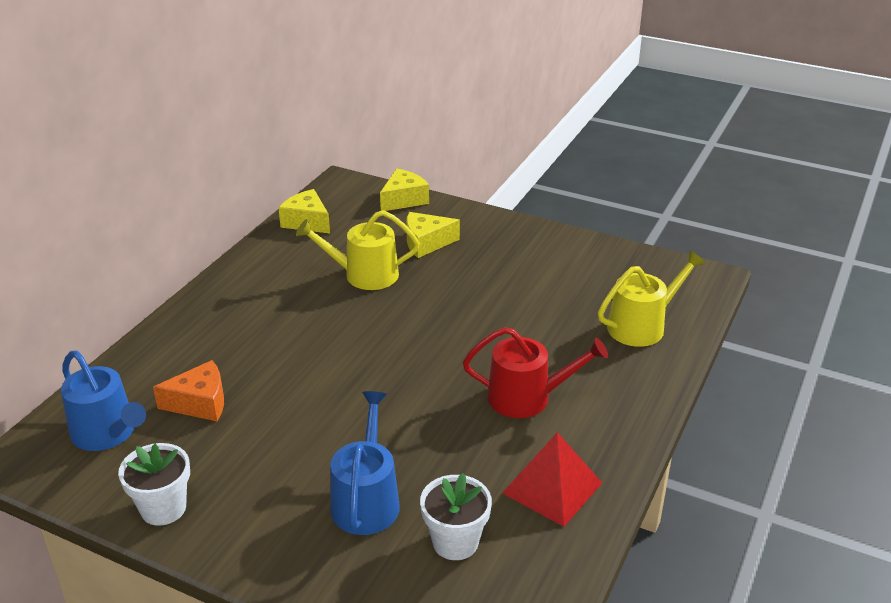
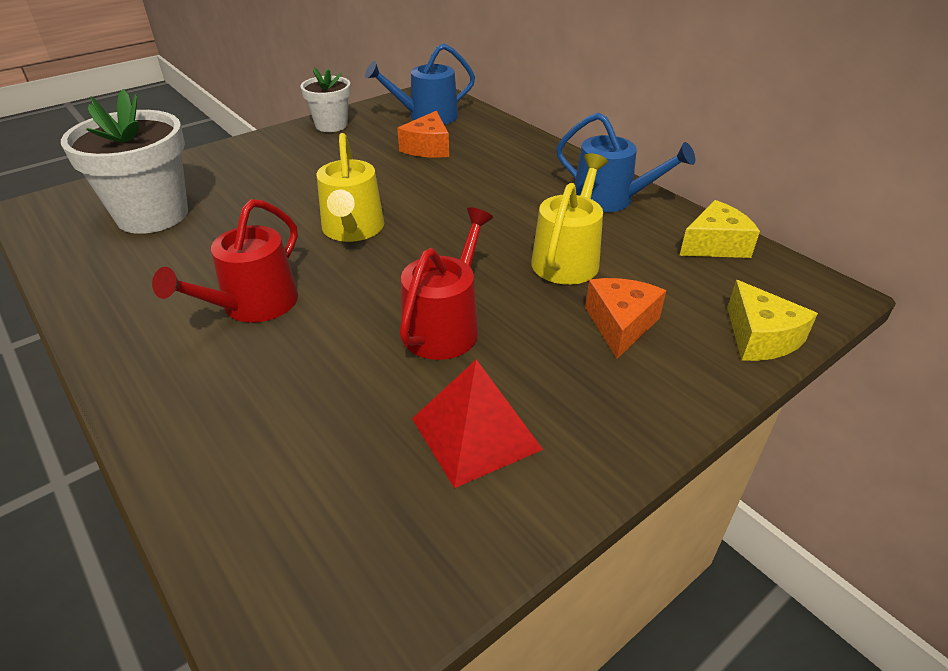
camera: 115 degrees right, 5 degrees up
(366, 500) = (243, 190): blue watering can -> blue watering can (610, 199)
(426, 243) = (620, 325): yellow cheese -> orange cheese
(455, 542) = (152, 215): white flower pot -> white flower pot, size x1.71
(479, 304) = (445, 326): none -> red watering can
(552, 488) = (131, 278): red pyramid -> red pyramid (476, 433)
(642, 326) = (264, 470): yellow watering can -> yellow watering can (352, 229)

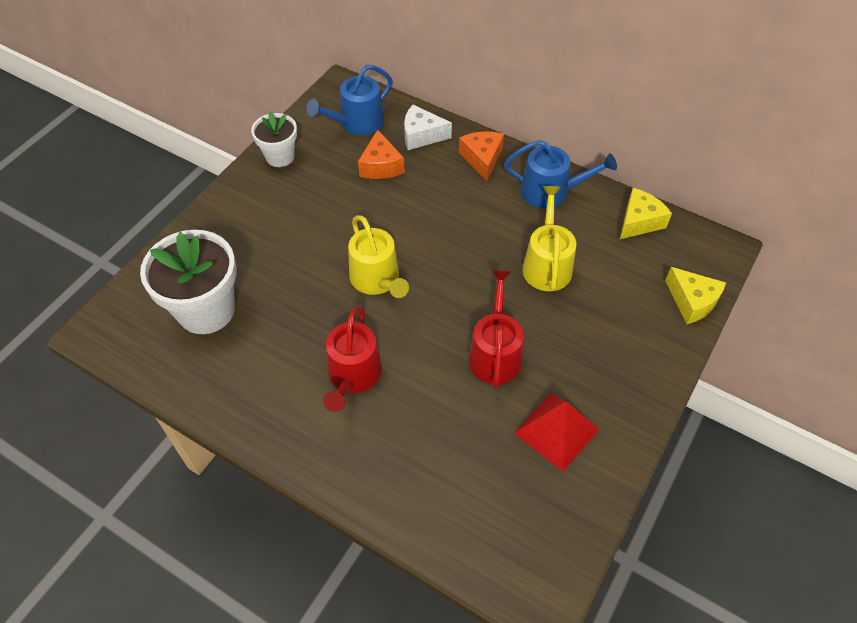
camera: 20 degrees left, 15 degrees up
(488, 135) = (421, 135): none -> white cheese
(620, 325) = (605, 317): orange cheese -> orange cheese (482, 159)

